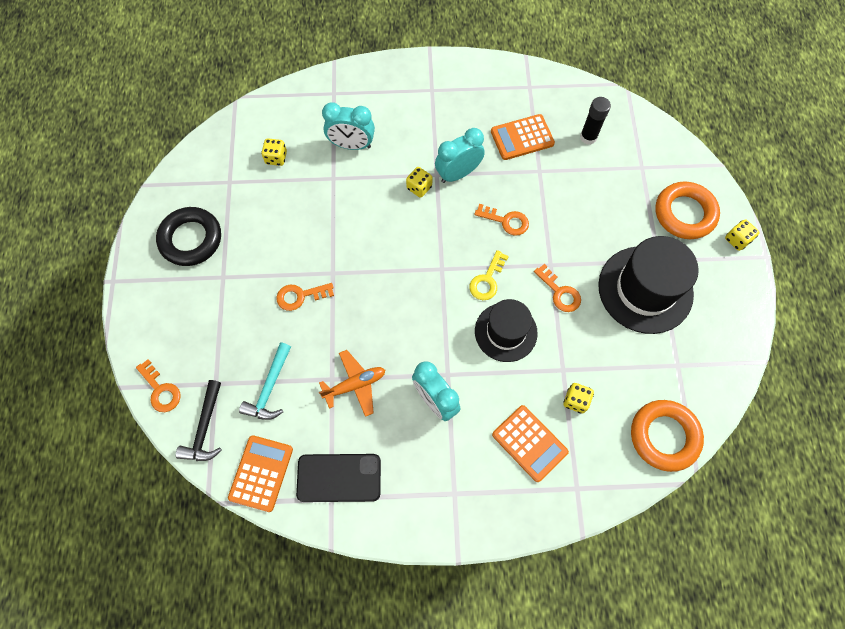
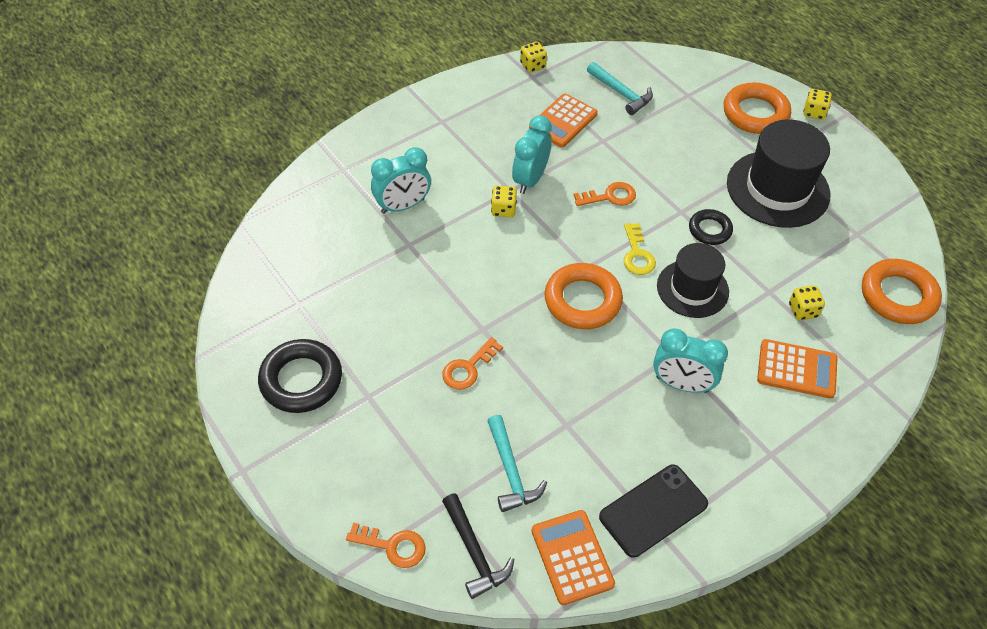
camera: 35 degrees left, 15 degrees down
(276, 158) = (332, 256): yellow dice -> yellow dice (533, 65)
(355, 385) = (594, 416): orange plane -> none
(418, 293) = (582, 300): none -> orange ring
(560, 292) = (709, 230): orange key -> black ring
(588, 137) = (621, 93): black glue stick -> turquoise hammer

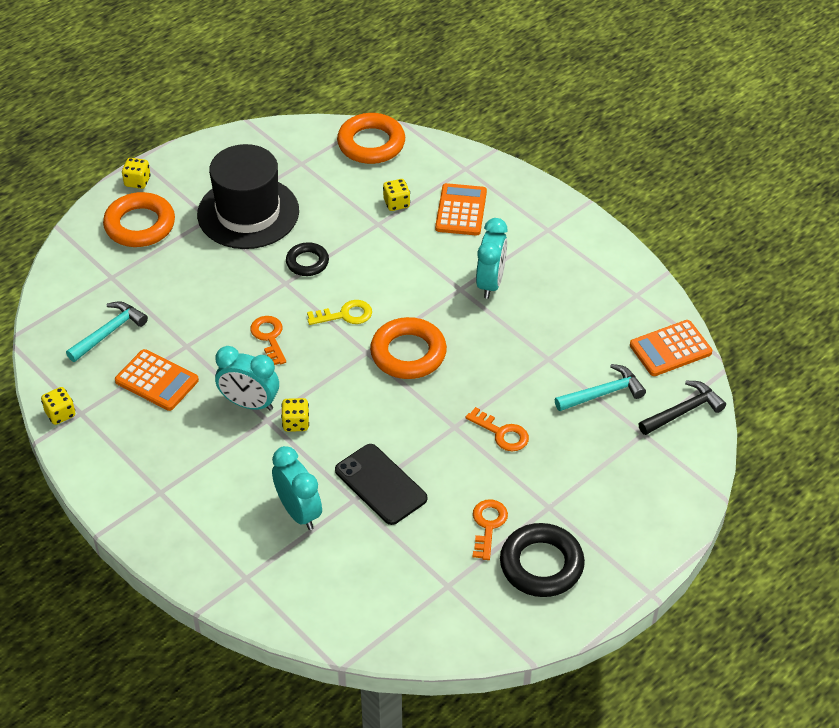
camera: 95 degrees left, 5 degrees down
(393, 546) = (693, 467): orange key -> orange key (488, 525)
(653, 510) = (616, 300): black phone -> black phone (380, 484)
(692, 289) = (382, 275): black hat -> none

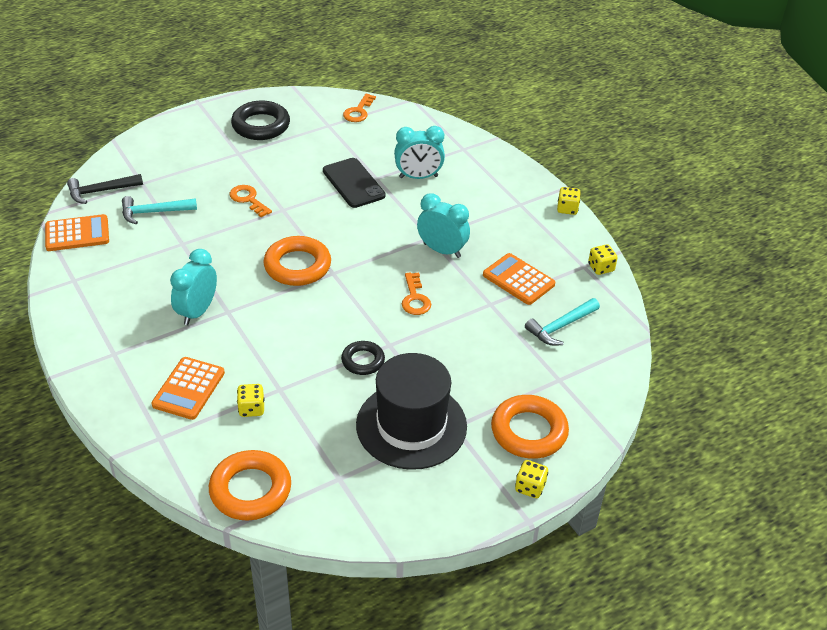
camera: 170 degrees left, 5 degrees down
(296, 423) = (407, 231): yellow dice -> yellow dice (567, 209)
(299, 512) = (418, 177): turquoise clock -> turquoise clock turned 75 degrees counterclockwise
(345, 315) = (341, 306): yellow key -> none
(488, 525) = (286, 150): orange key -> orange key (358, 111)

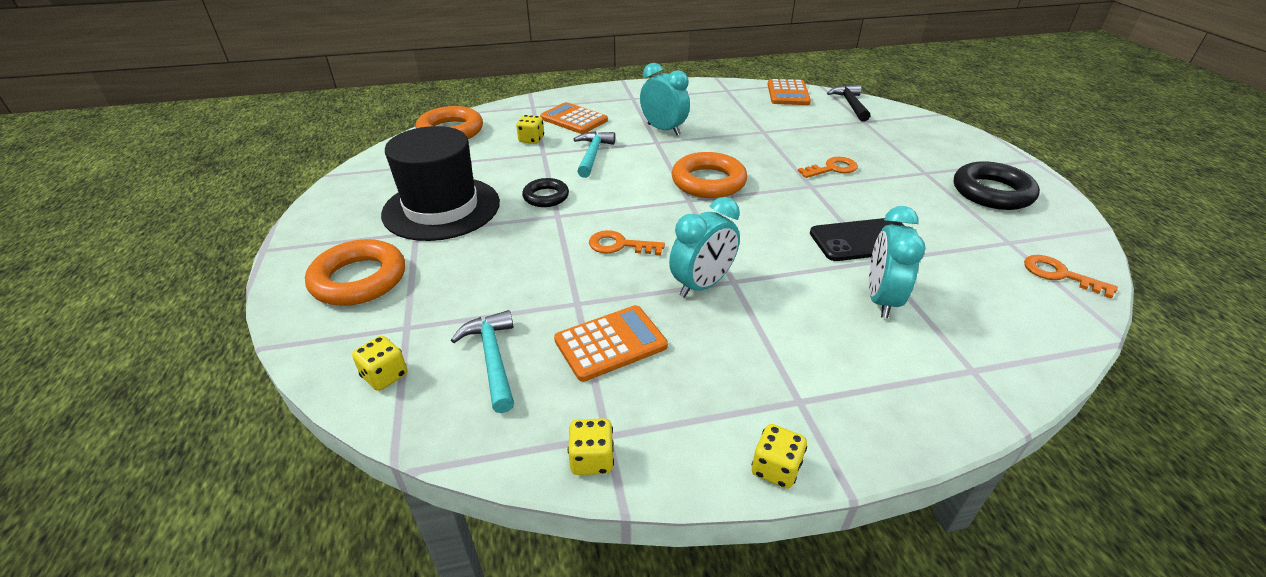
camera: 110 degrees right, 5 degrees down
(154, 212) = (814, 123): turquoise hammer -> turquoise hammer (592, 155)
(530, 487) = (295, 261): yellow dice -> yellow dice (385, 376)

